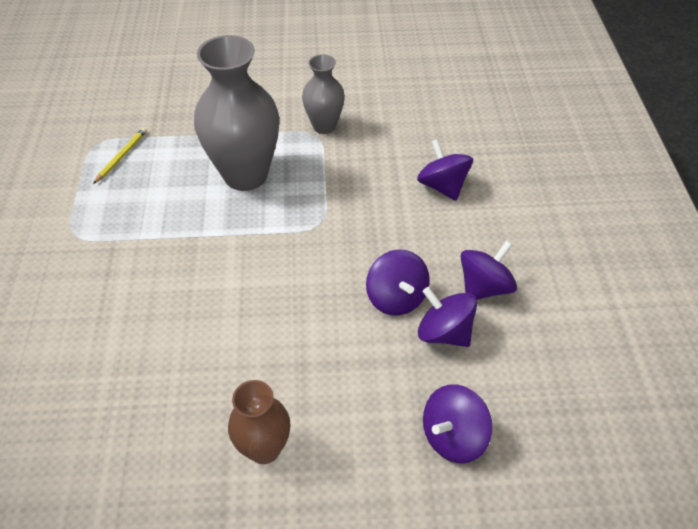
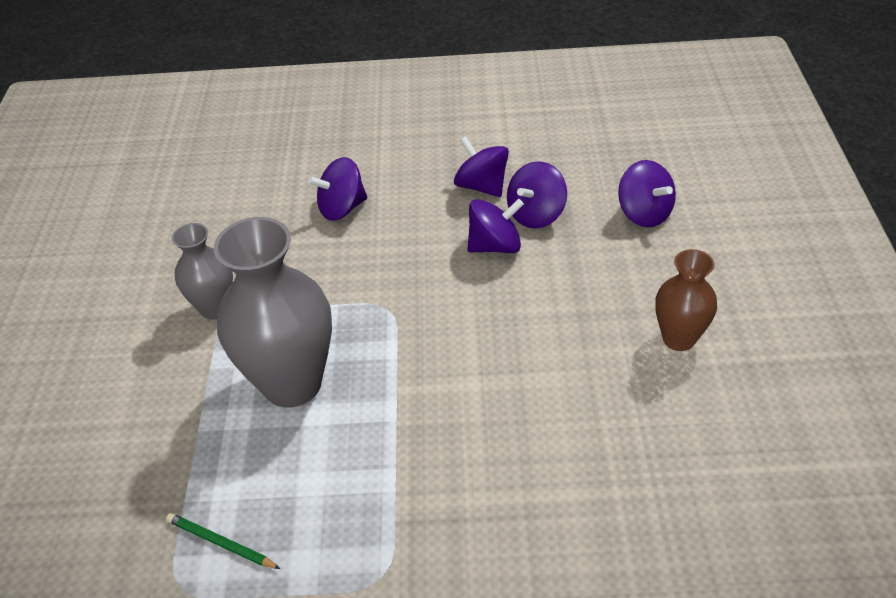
camera: 85 degrees left, 5 degrees down
(121, 156) = (221, 543): yellow pencil -> green pencil

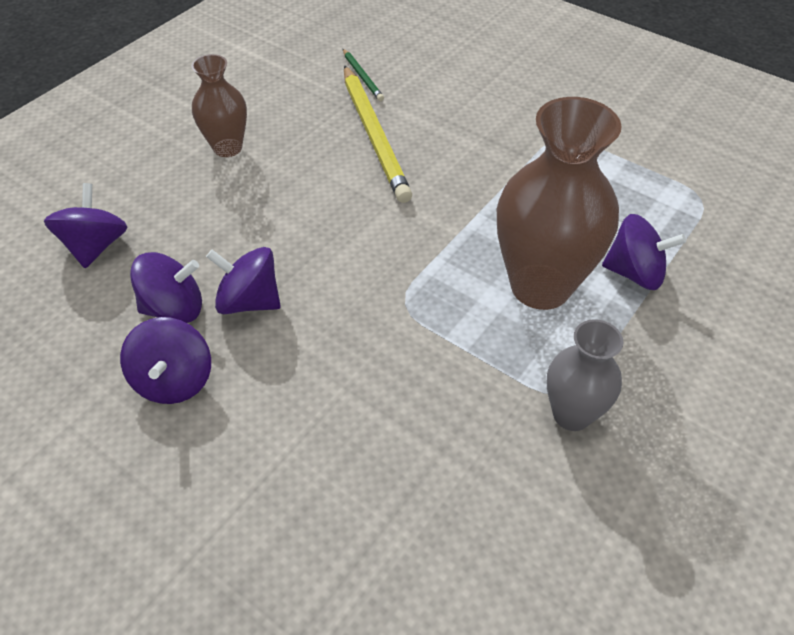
camera: 145 degrees left, 5 degrees up
(221, 543) = (661, 207): green pencil -> green pencil (362, 77)
(292, 384) = (540, 286): grey vase -> brown vase
(342, 208) = (341, 462): purple spinning top -> purple spinning top (634, 273)
(573, 442) = (374, 135): none -> yellow pencil

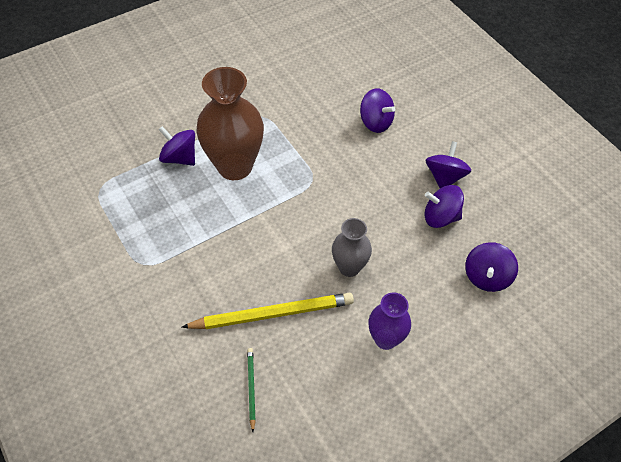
camera: 160 degrees left, 5 degrees up
(227, 148) = (385, 339): brown vase -> purple vase
(249, 301) = (397, 208): purple spinning top -> purple spinning top (375, 122)
(374, 135) = (272, 313): yellow pencil -> yellow pencil turned 75 degrees clockwise
(571, 414) = (263, 106): grey vase -> grey vase (349, 267)

